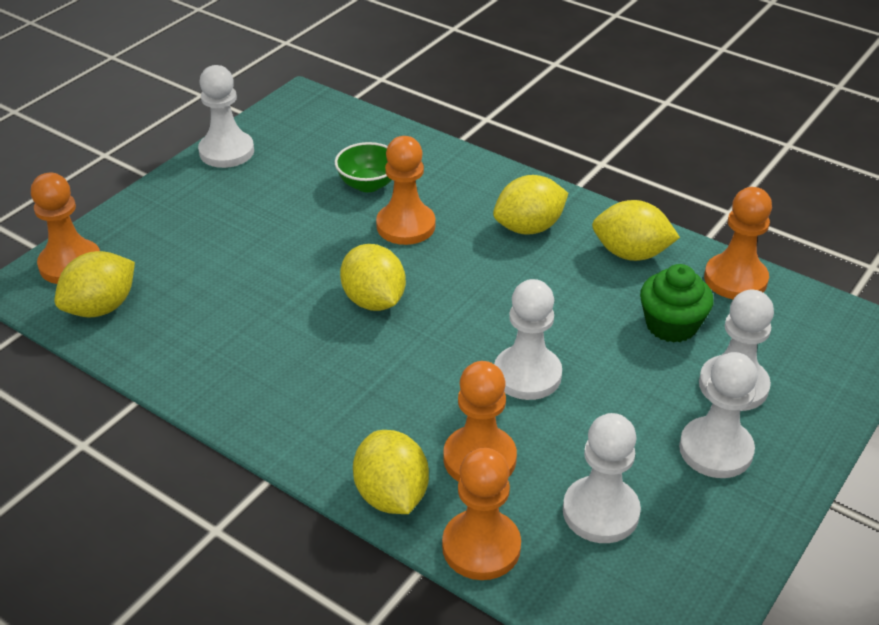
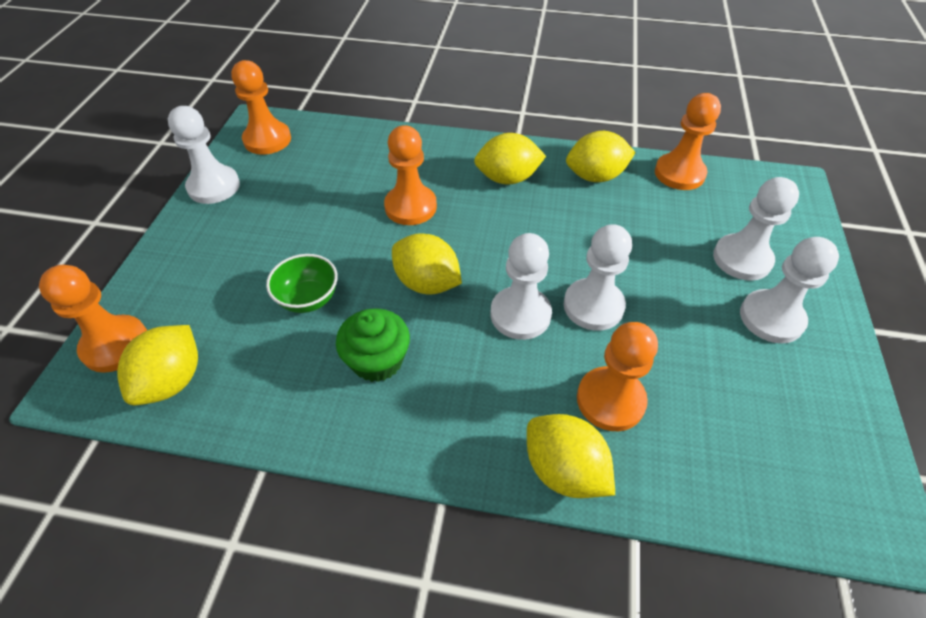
camera: 25 degrees left, 10 degrees up
(368, 184) = (357, 180): green bowl -> green bowl (308, 299)
(481, 547) = (671, 489): orange pawn -> orange pawn (267, 140)
(529, 228) = (507, 178): yellow lemon -> yellow lemon turned 45 degrees clockwise
(600, 512) = (735, 410): white pawn -> white pawn (520, 314)
(671, 325) = (664, 225): green cupcake -> green cupcake (377, 360)

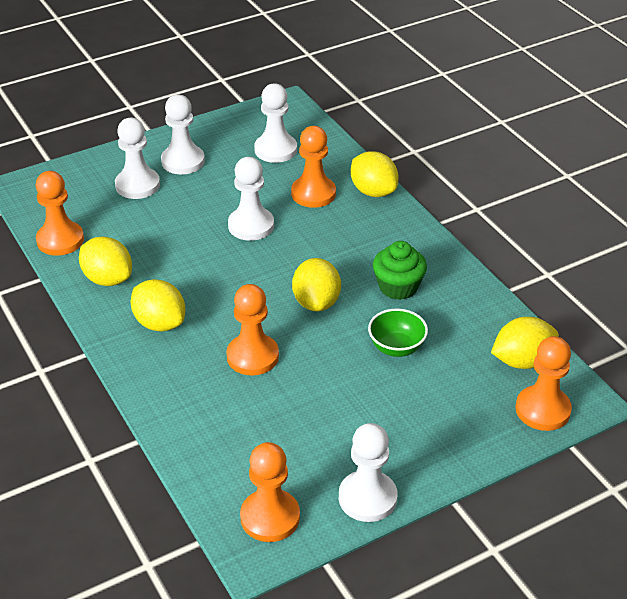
camera: 130 degrees left, 10 degrees down
(520, 314) = (293, 250): white pawn -> white pawn (275, 150)
(564, 470) = (373, 191): yellow lemon -> yellow lemon turned 45 degrees counterclockwise

